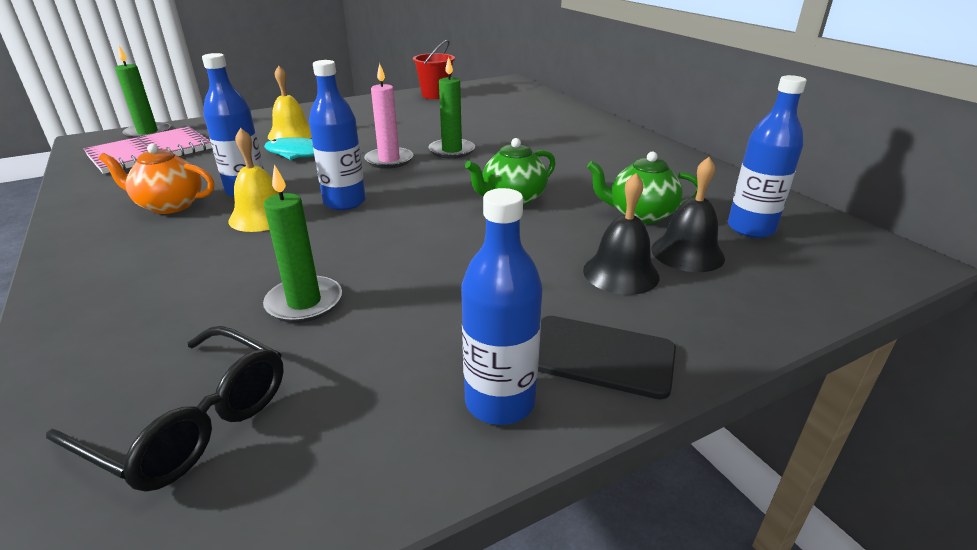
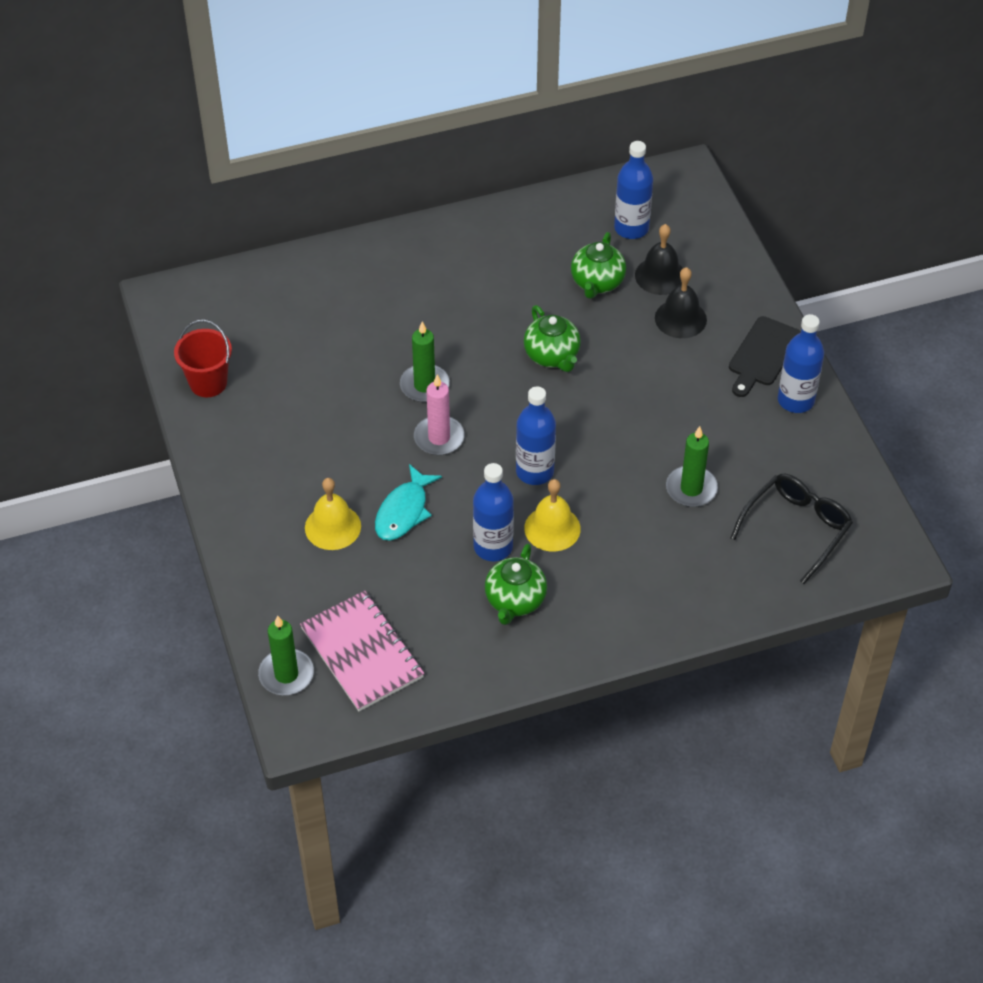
camera: 80 degrees left, 20 degrees up
(170, 205) = (515, 601): orange teapot -> green teapot

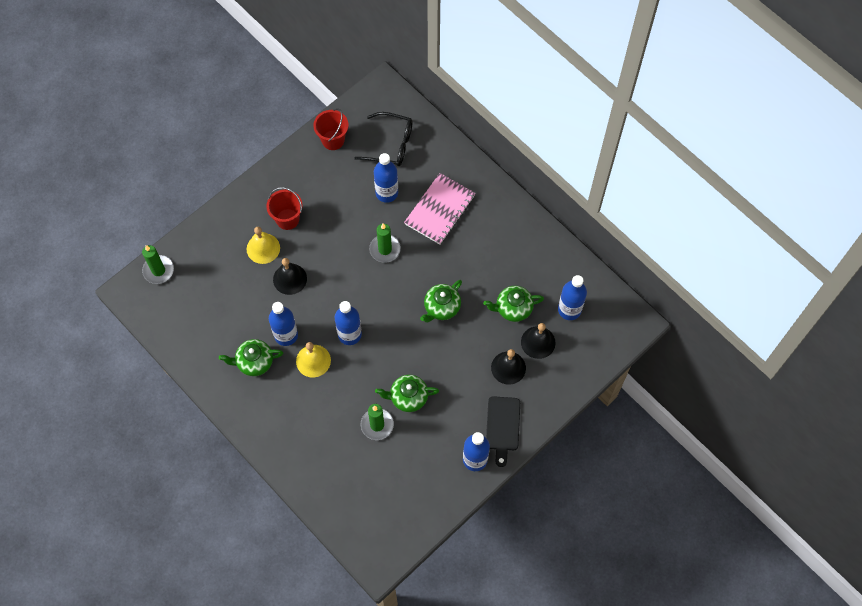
camera: 65 degrees right, 15 degrees up
(303, 481) = (287, 219): none -> red bucket
(336, 352) = (386, 193): none -> blue bottle
(362, 653) = (187, 300): pink notebook -> pink notebook (440, 210)
(403, 511) = (290, 279): turquoise fish -> black bell
(439, 438) = (350, 274): pink candle -> none
(667, 440) = (408, 397): none -> green teapot
(763, 355) = (503, 426): black cutting board -> black cutting board turned 90 degrees counterclockwise
(796, 528) = (375, 495): black glasses -> black glasses (391, 144)

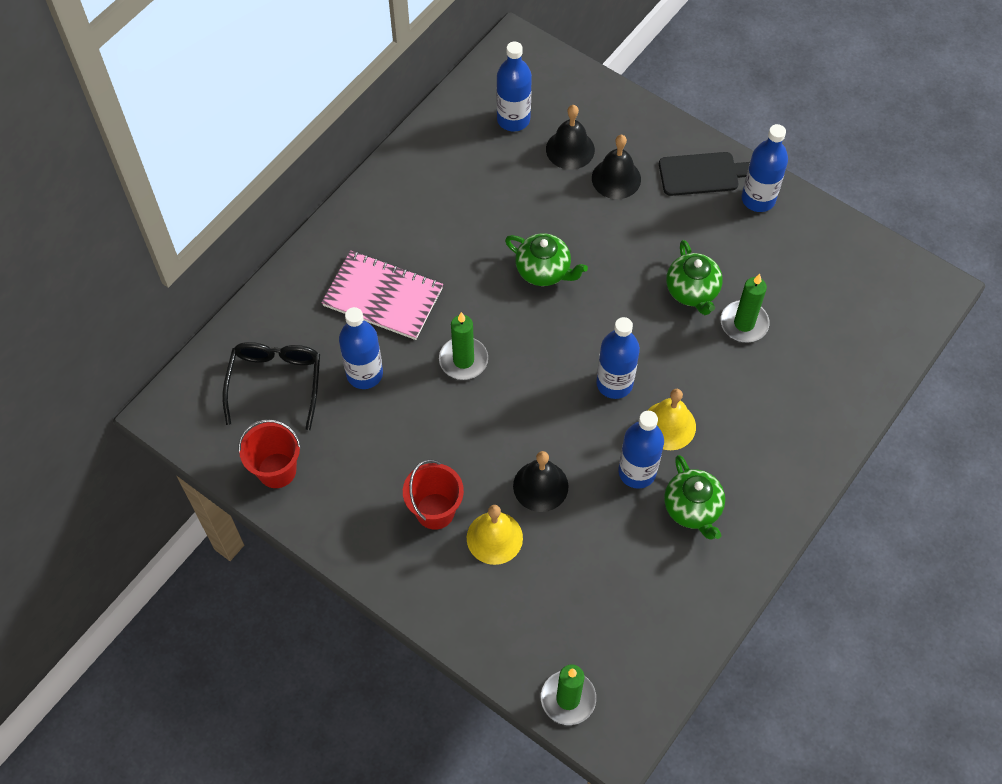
camera: 100 degrees left, 5 degrees down
(513, 308) = (526, 184): green teapot -> none

